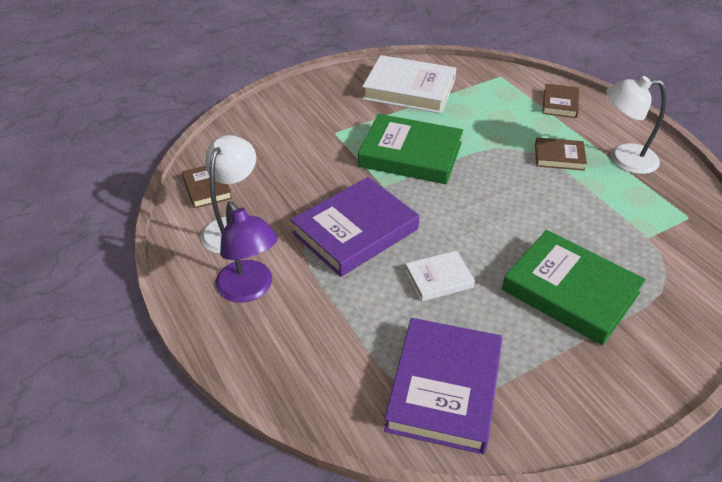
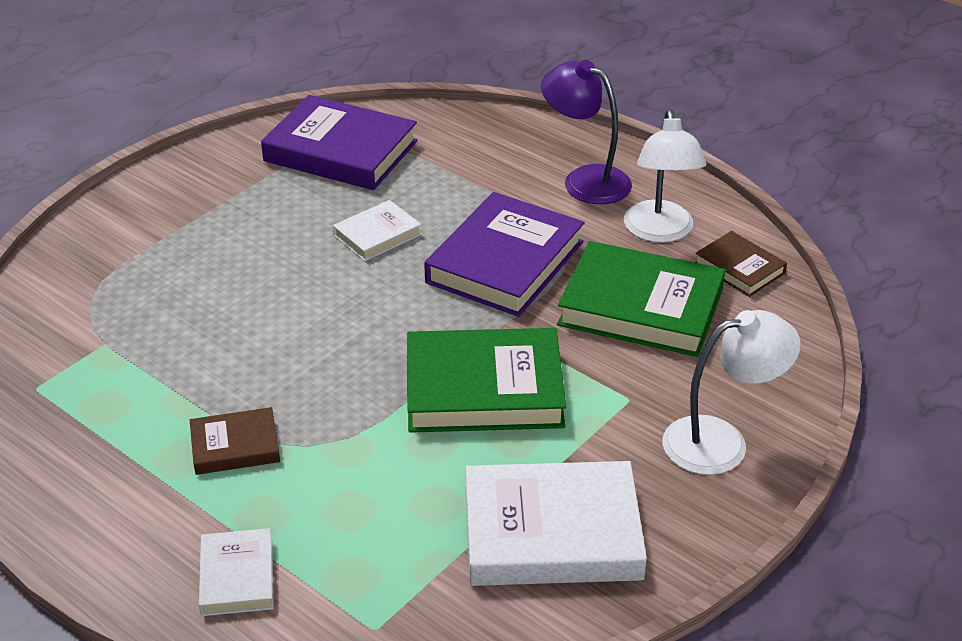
camera: 160 degrees right, 5 degrees down
(444, 388) = (341, 151): purple book -> purple book turned 60 degrees counterclockwise
(560, 104) = (237, 577): brown book -> white book
(570, 291) = (216, 257): green book -> green book (640, 307)
(623, 159) = (121, 470): white lamp -> white lamp (721, 441)

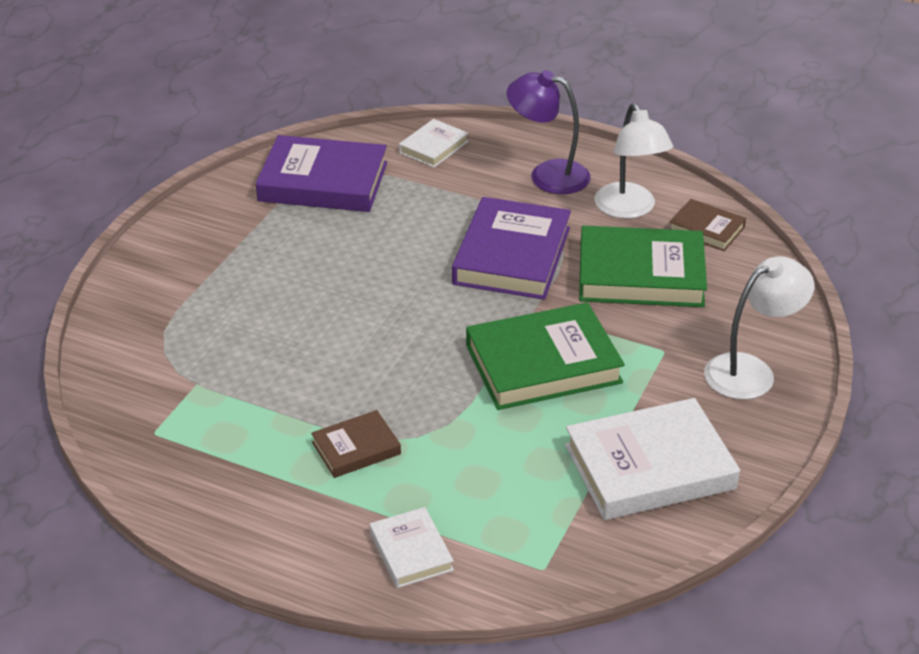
camera: 15 degrees left, 0 degrees up
(377, 235) = (391, 250): white book -> white book (433, 147)

